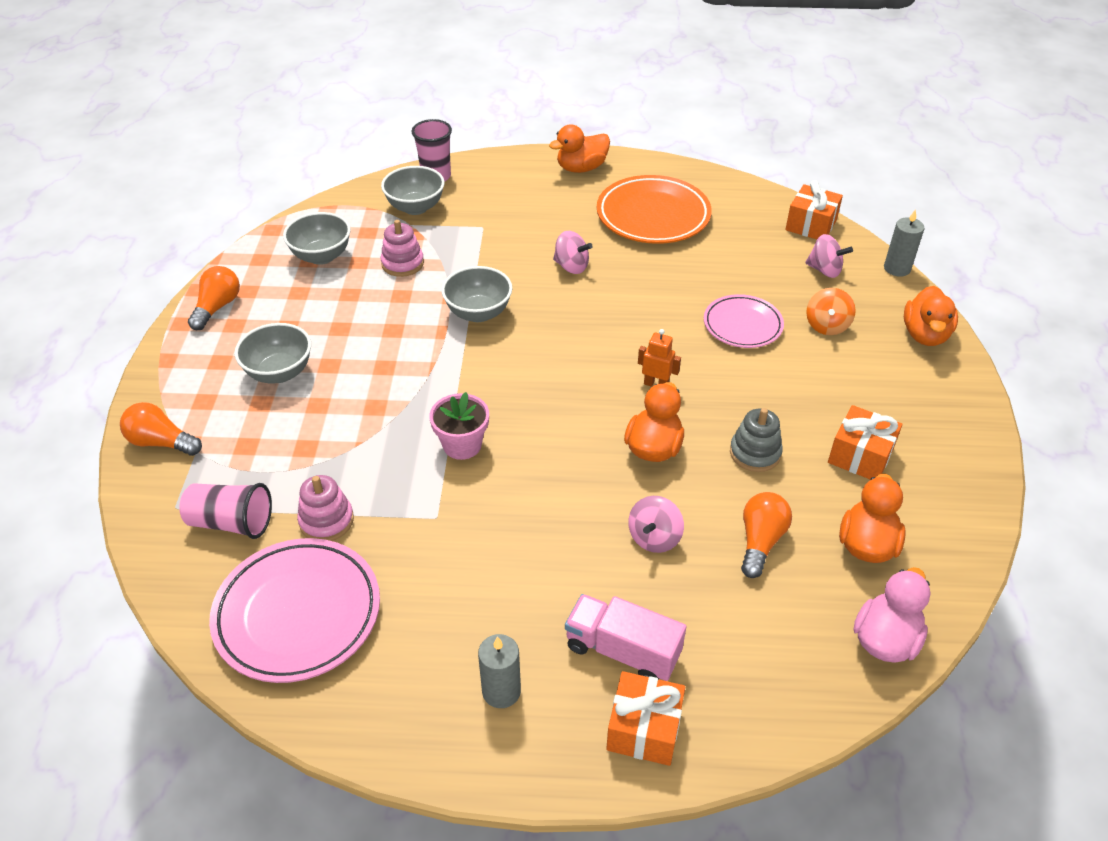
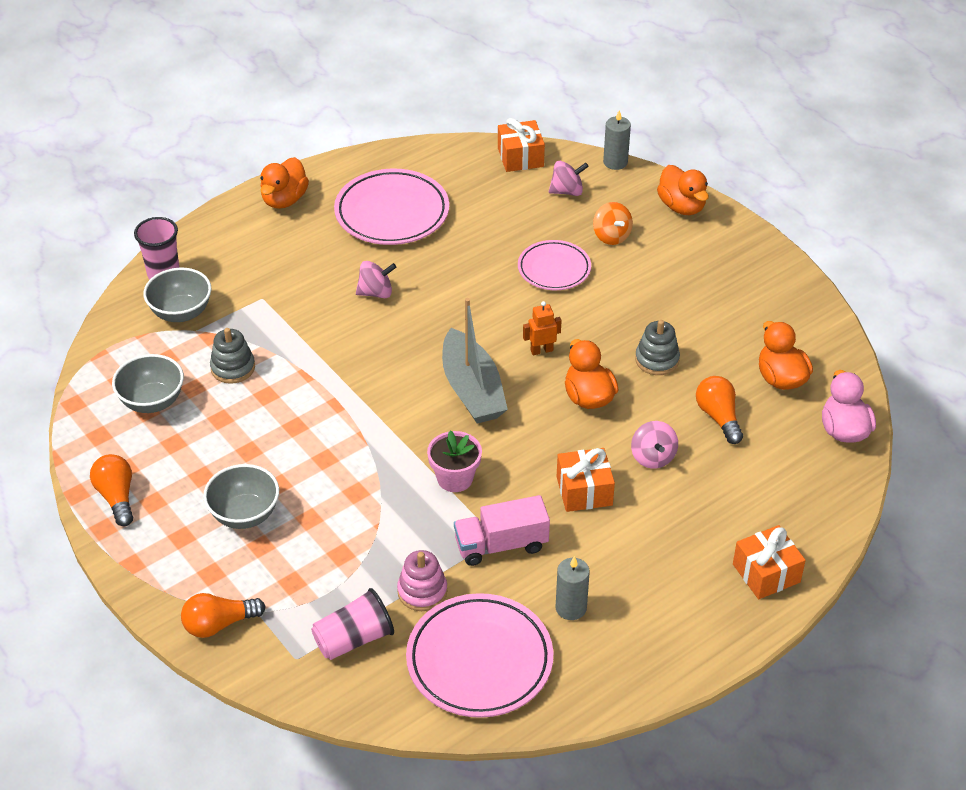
camera: 40 degrees left, 0 degrees up
(402, 263) = (233, 368): pink stacking toy -> grey stacking toy
(478, 313) = (347, 373): grey bowl -> none
(501, 691) = (663, 611): grey candle -> grey candle (571, 608)
(560, 382) = (472, 389): none -> grey boat
(622, 650) = (707, 538): pink truck -> pink truck (501, 545)
(653, 216) = (392, 213): orange plate -> pink plate
(860, 456) = (723, 321): orange gift -> orange gift (584, 491)

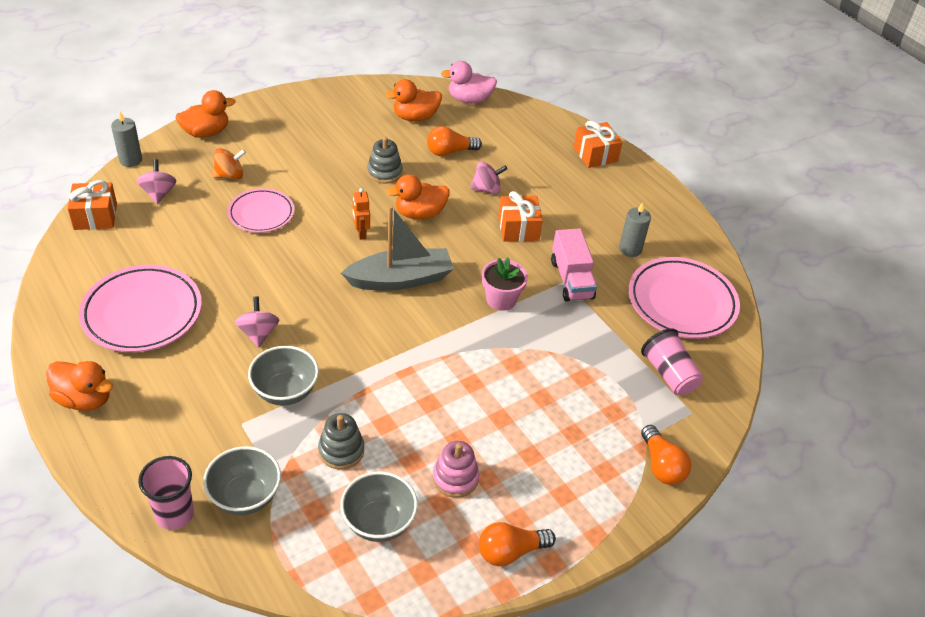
camera: 90 degrees left, 0 degrees up
(244, 514) = (536, 444): grey bowl -> grey bowl (285, 392)
(422, 591) = (619, 329): pink stacking toy -> pink stacking toy (455, 478)

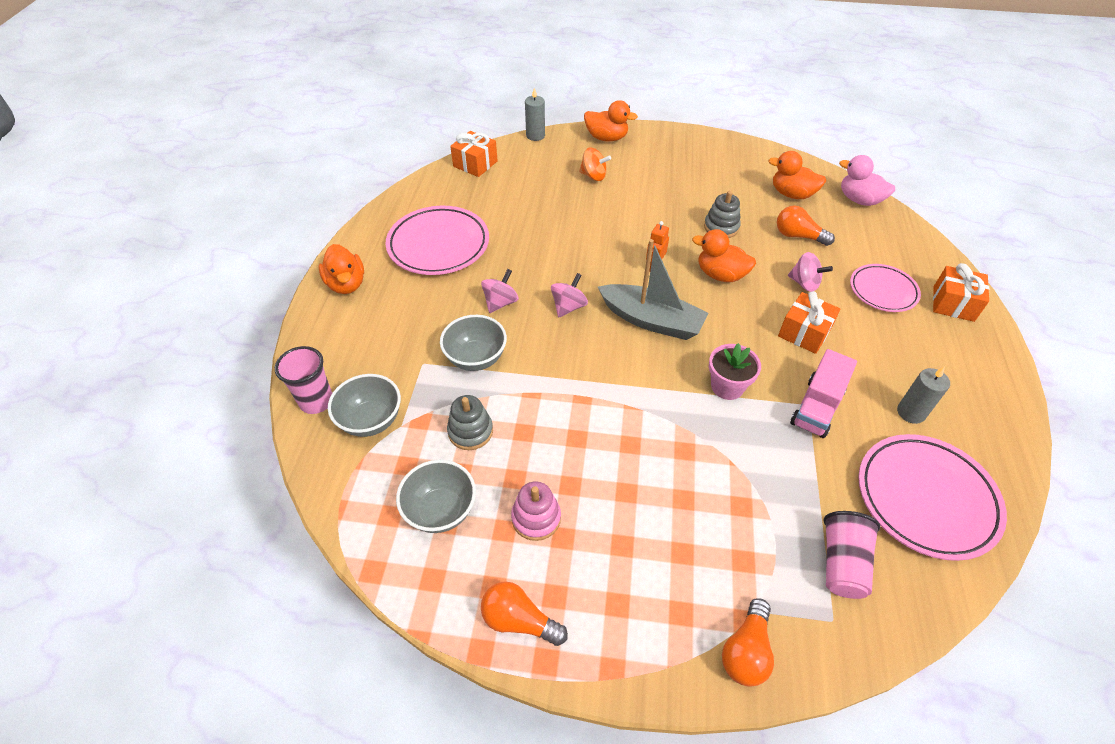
camera: 45 degrees right, 5 degrees up
(158, 193) = (531, 166): pink spinning top -> pink spinning top (568, 307)
(261, 214) = (589, 214): pink plate -> pink plate (883, 291)

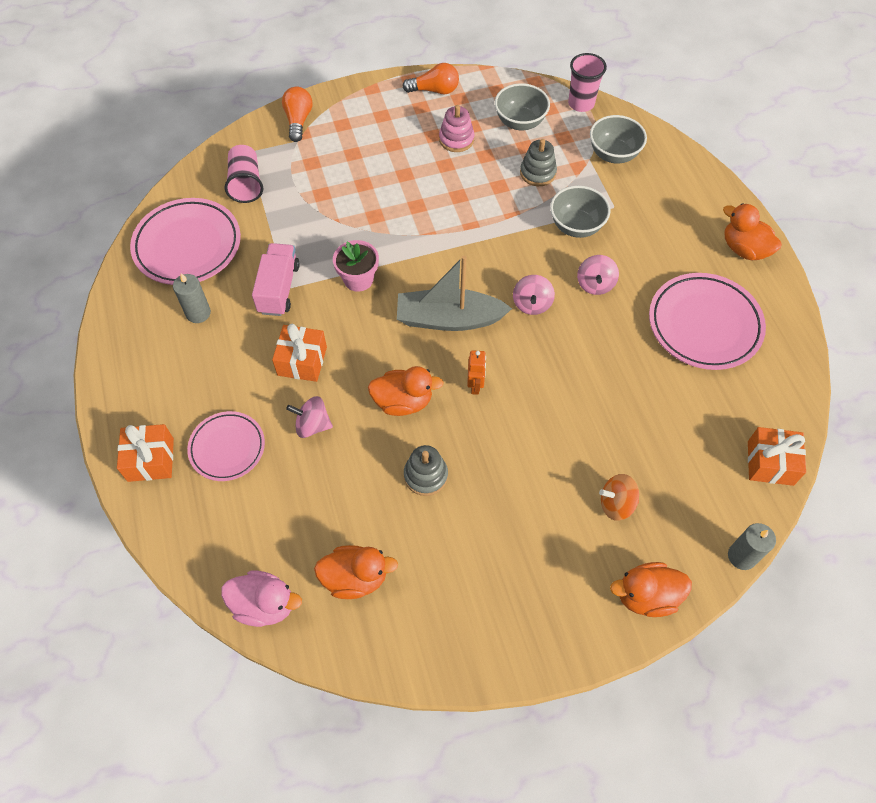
camera: 155 degrees right, 10 degrees up
(316, 401) = (664, 152): pink cup -> pink cup (581, 103)
(798, 236) = (332, 498): orange light bulb -> none

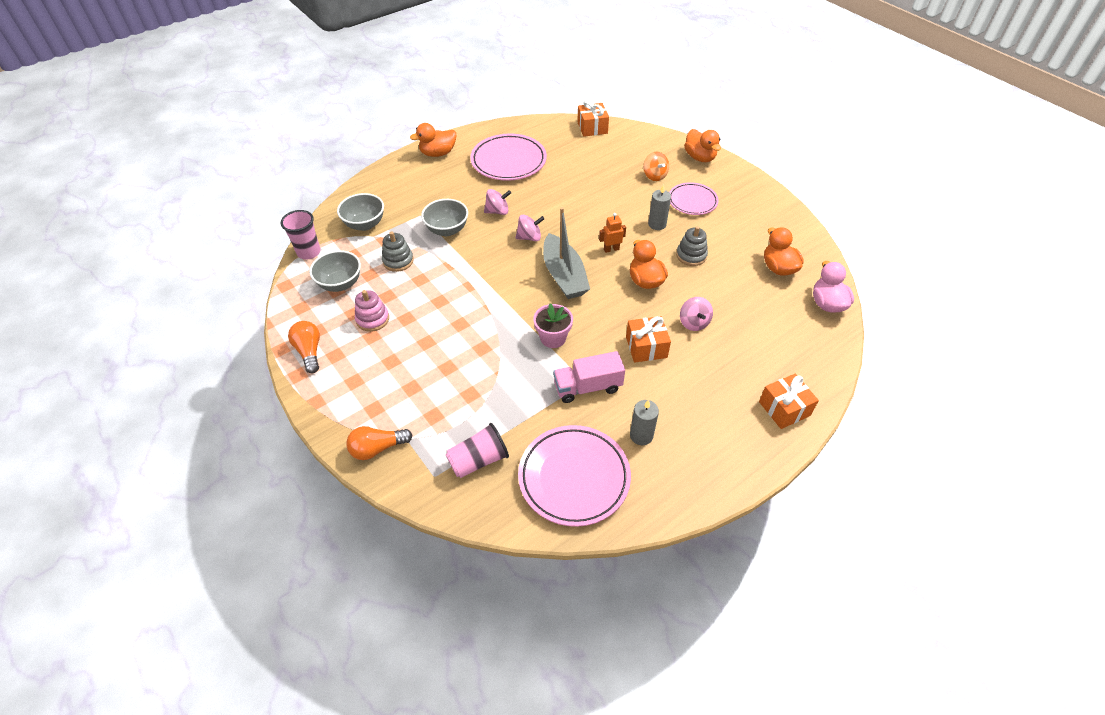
camera: 110 degrees left, 10 degrees down
(227, 448) = (743, 365): pink plate -> pink plate (692, 201)
(742, 556) = (654, 131): grey candle -> grey candle (657, 224)
(744, 249) = (438, 153): orange duck -> orange duck turned 45 degrees clockwise

